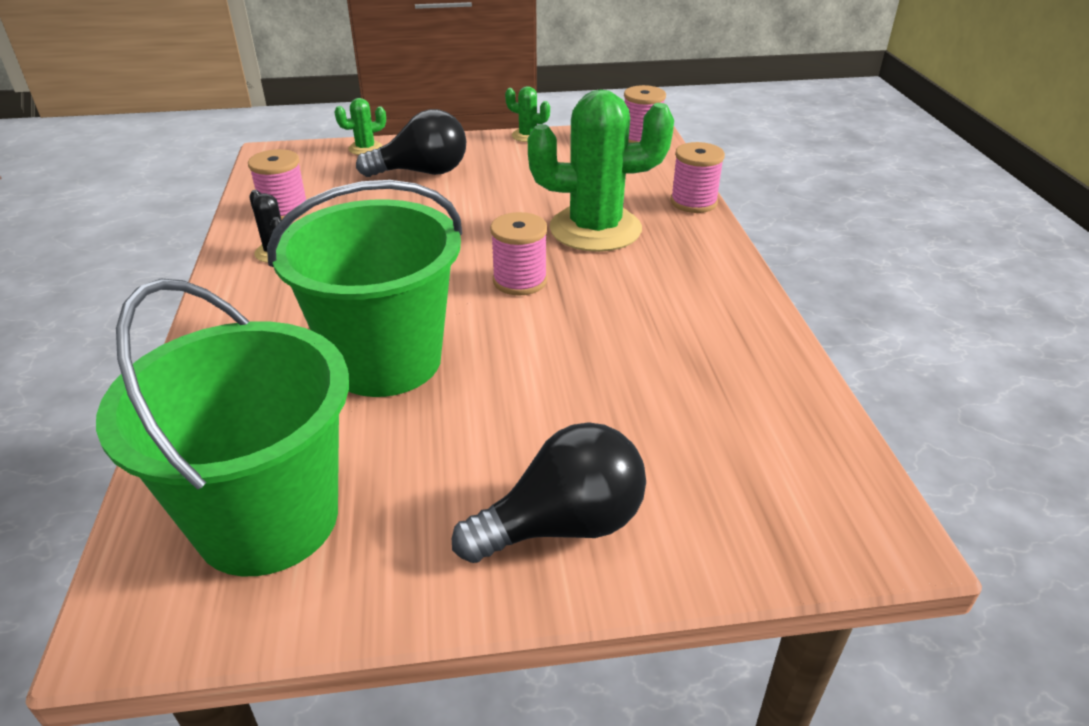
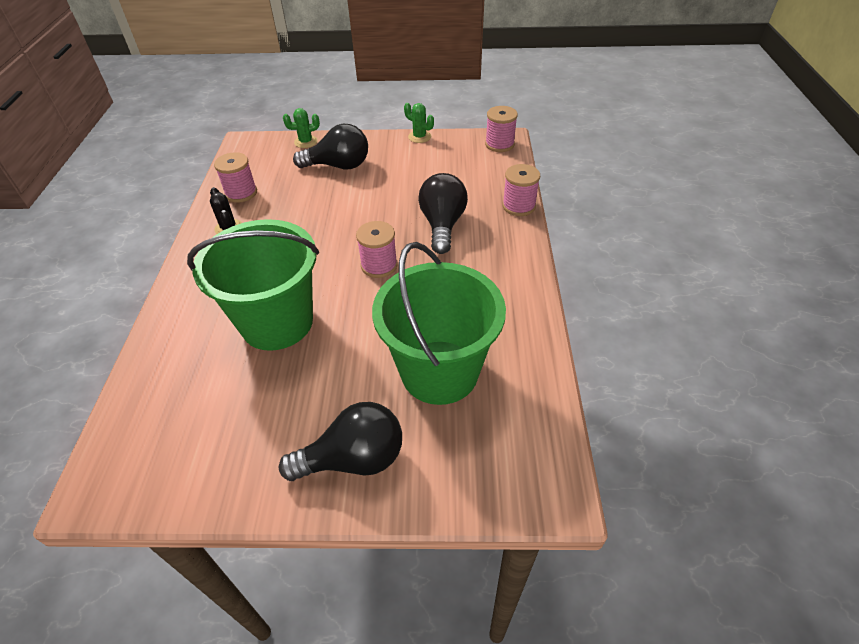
camera: 10 degrees right, 10 degrees up
(268, 519) = (181, 432): green bucket -> green bucket (439, 372)
(595, 229) = (442, 225): green cactus -> black light bulb

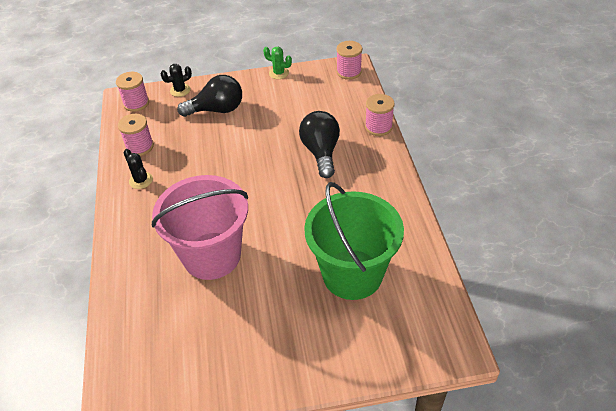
camera: 10 degrees left, 0 degrees up
(277, 322) = (212, 255): green bucket -> pink bucket
(306, 142) = (180, 90): green cactus -> black cactus
(353, 459) = (307, 350): black light bulb -> none
(379, 265) = (279, 195): pink spool -> pink spool (136, 103)

